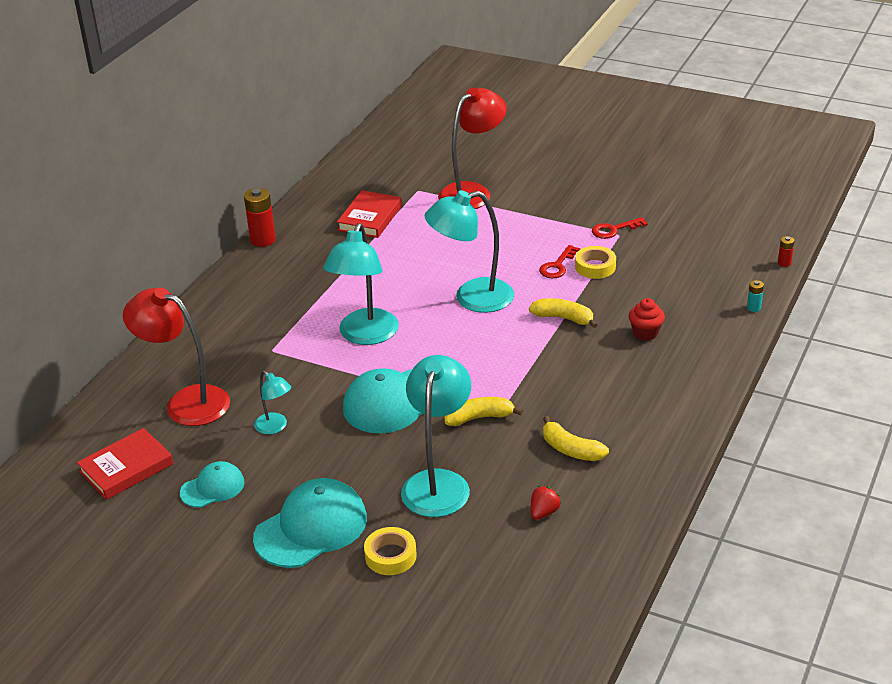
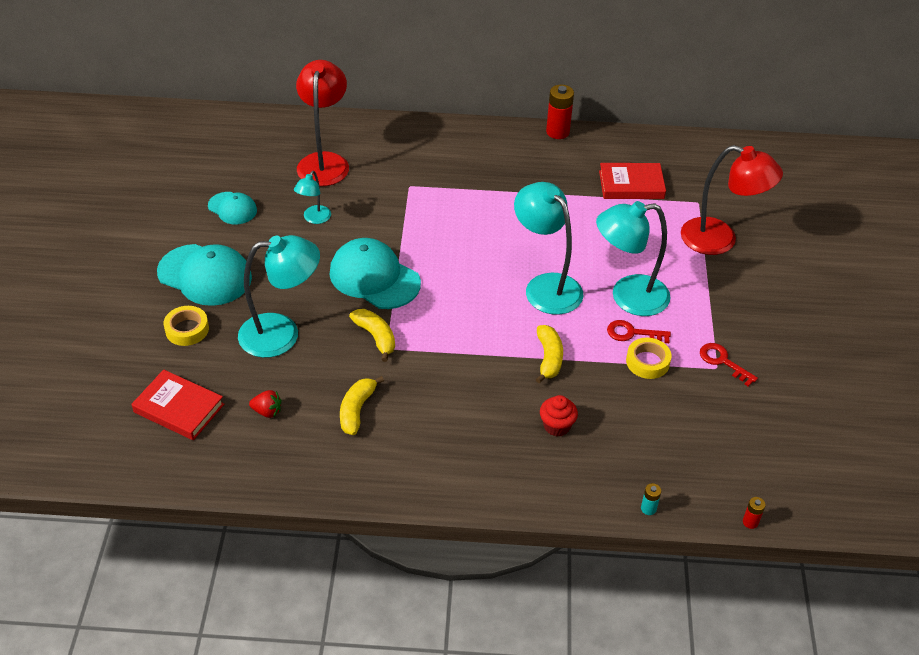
camera: 65 degrees right, 10 degrees up
(126, 468) = (239, 158): red book -> red book (179, 408)
(365, 335) = (455, 234): turquoise lamp -> turquoise lamp (628, 297)

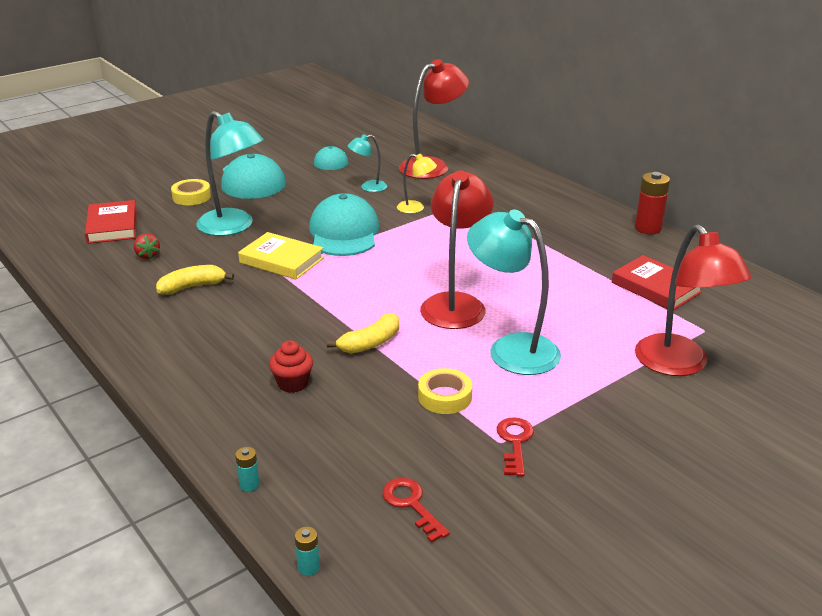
camera: 50 degrees right, 15 degrees down
(376, 337) = (281, 260): yellow banana -> yellow book
(385, 216) = (416, 208): none -> yellow lamp
(546, 286) = (455, 303): turquoise lamp -> red lamp
(632, 333) = (469, 372): red key -> red key (411, 505)
(750, 522) = (308, 567): red battery -> turquoise battery

